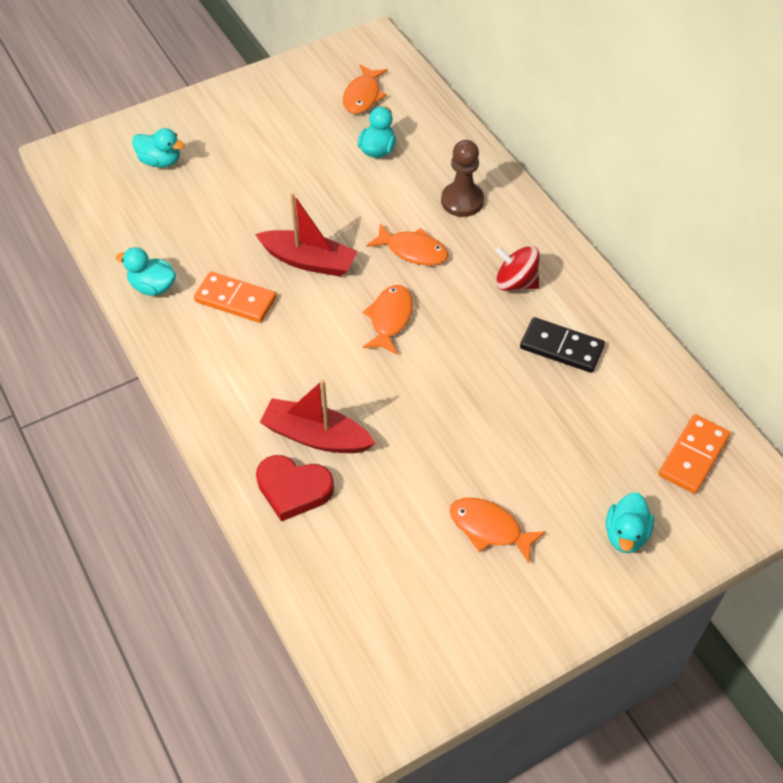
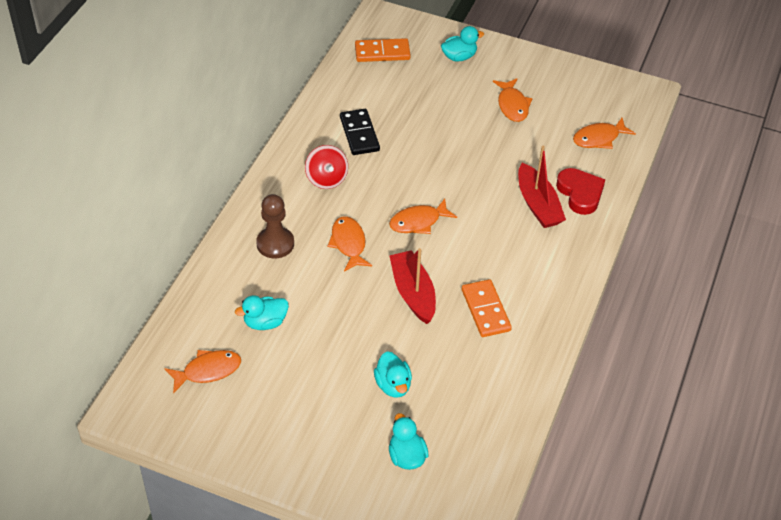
camera: 130 degrees left, 5 degrees down
(152, 287) = (523, 365): turquoise duck -> turquoise duck (393, 385)
(355, 580) = (599, 138): none -> orange fish

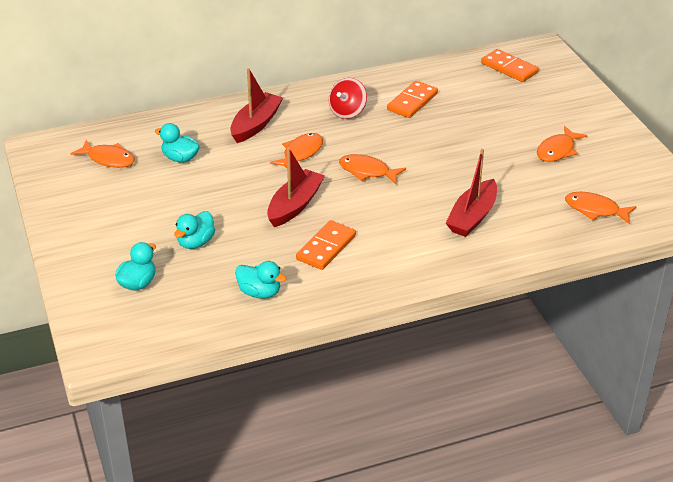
camera: 50 degrees right, 10 degrees down
(275, 244) = (256, 124): brown pawn -> red boat
(359, 134) = (412, 102): black domino -> orange domino
(459, 57) = (565, 101): turquoise duck -> turquoise duck (259, 292)
(580, 193) = (518, 231): red heart -> none

